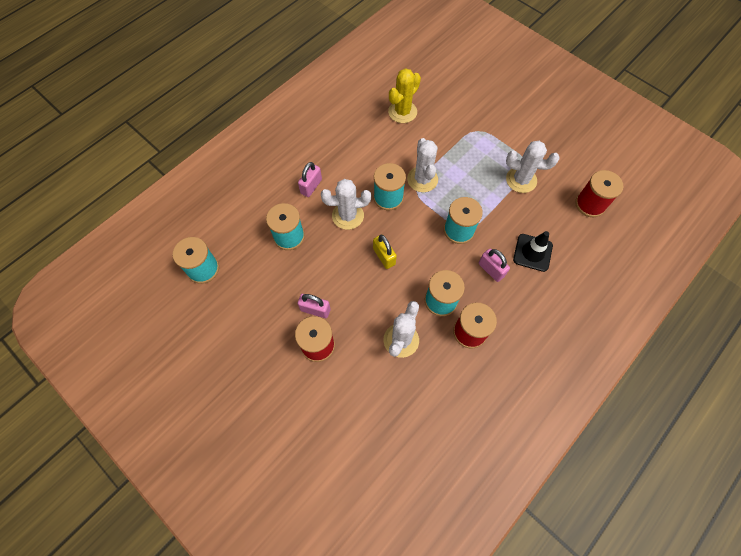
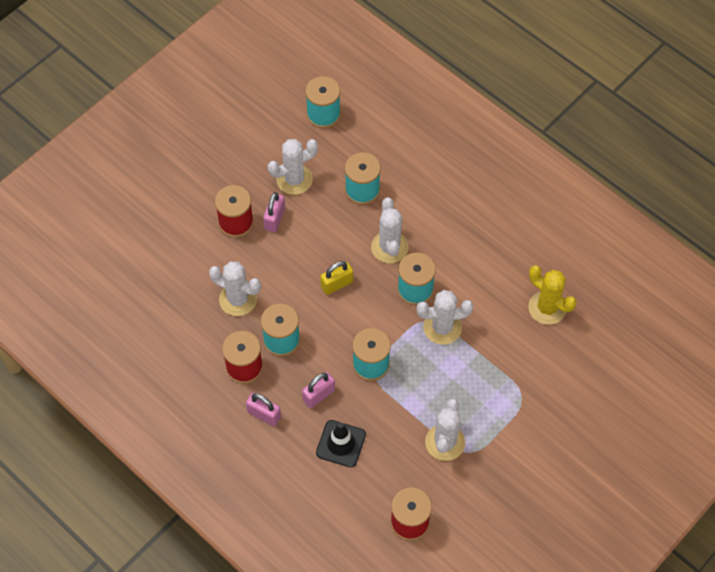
camera: 90 degrees right, 5 degrees down
(273, 293) = (294, 179): none -> white cactus
(311, 186) = (429, 209): pink padlock -> pink padlock (264, 414)

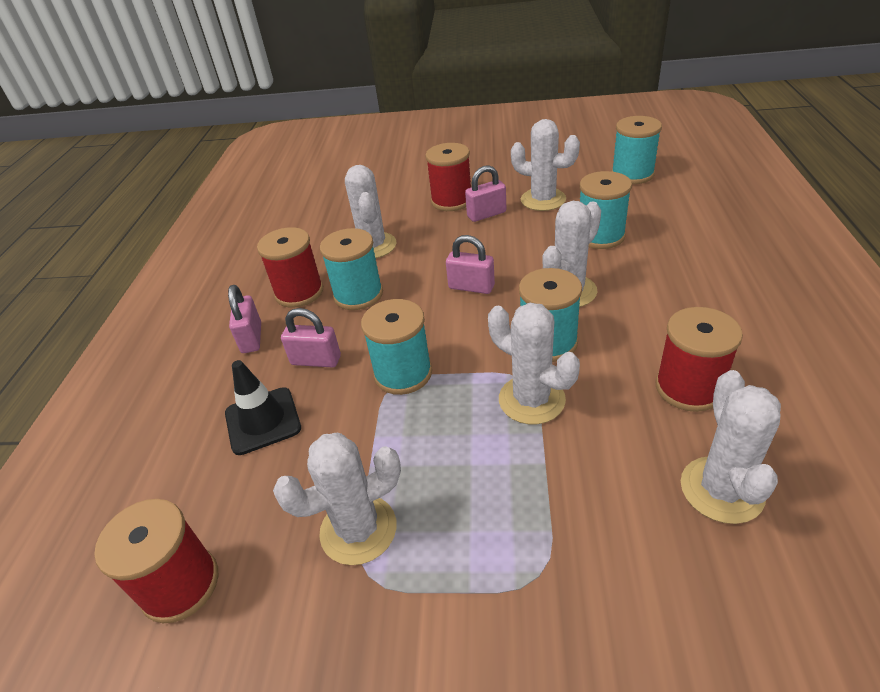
camera: 55 degrees right, 20 degrees down
(337, 284) = (471, 287): yellow padlock -> pink padlock
(496, 266) = (688, 388): none -> red spool
(547, 308) = (721, 490): yellow cactus -> white cactus

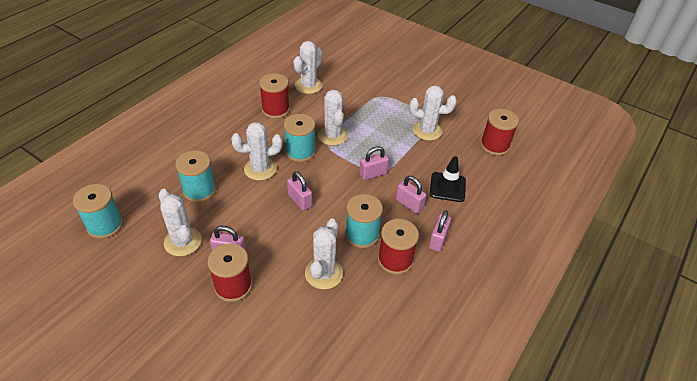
camera: 155 degrees left, 5 degrees up
(403, 373) = (373, 174): turquoise spool -> pink padlock

